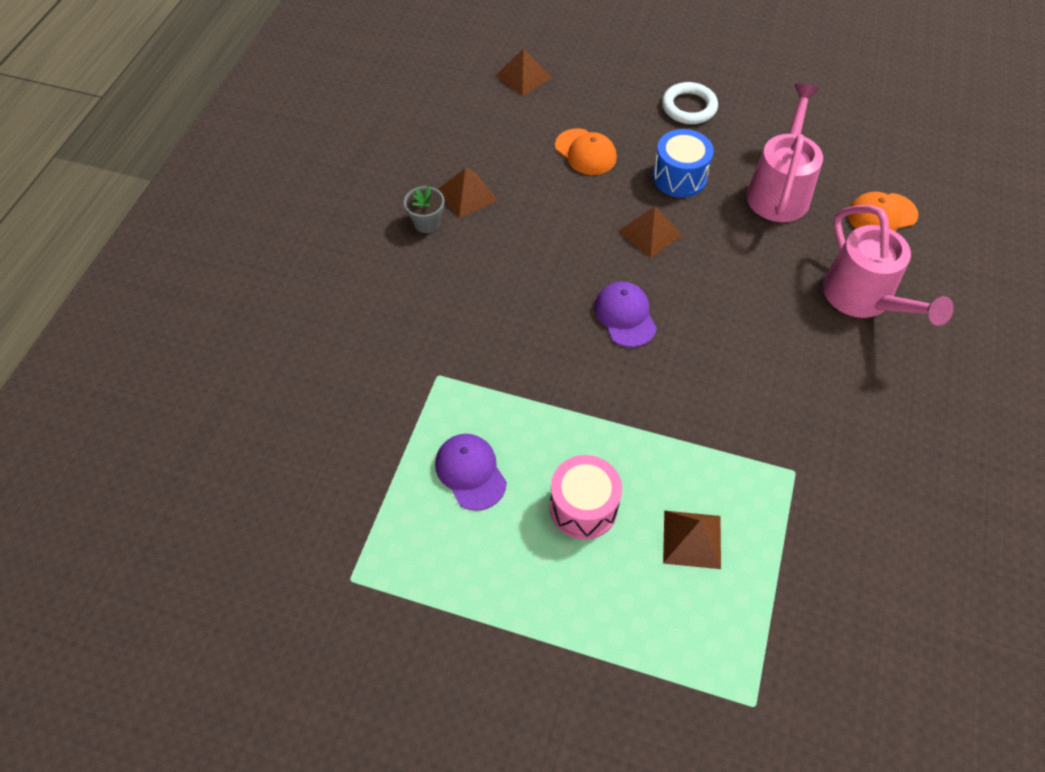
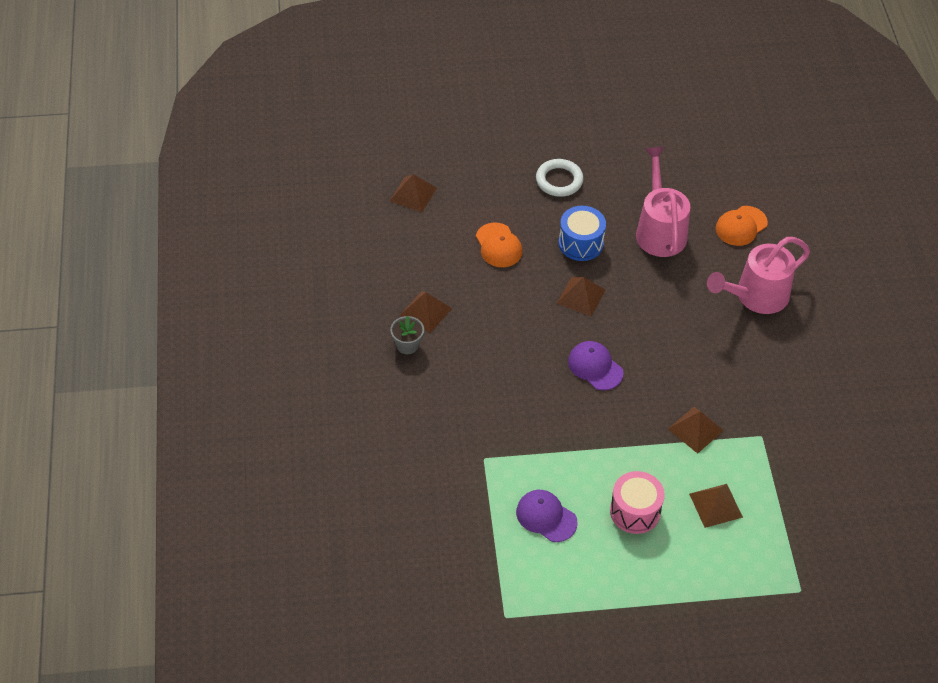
camera: 25 degrees left, 5 degrees down
(585, 152) = (498, 245): orange cap -> orange cap turned 45 degrees clockwise
(712, 432) = (695, 429): none -> brown pyramid
(864, 299) = (755, 297): pink watering can -> pink watering can turned 105 degrees clockwise

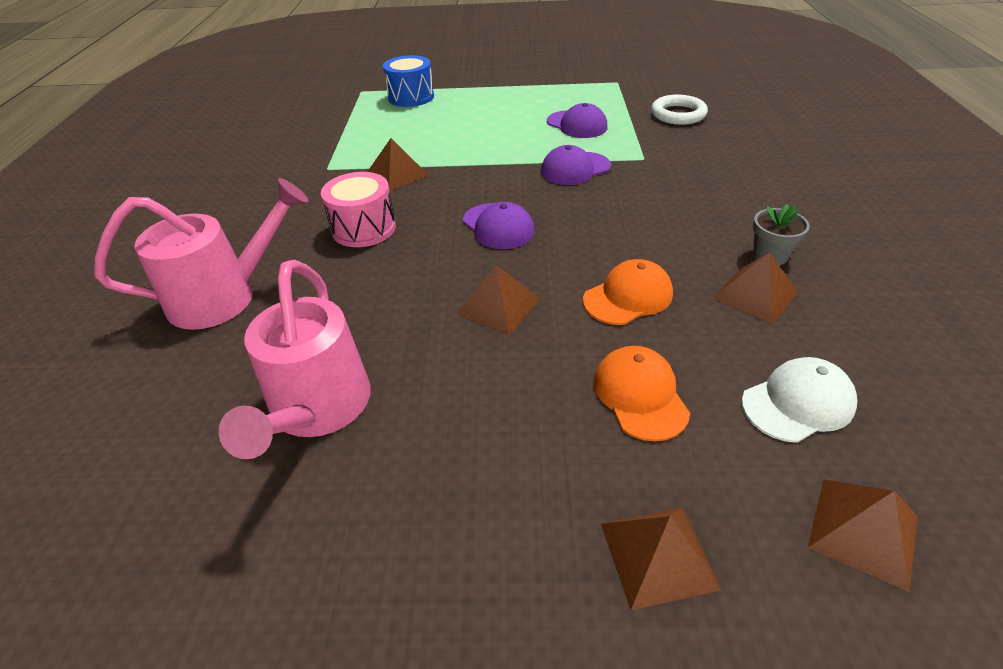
camera: 170 degrees left, 10 degrees down
(422, 245) = (798, 403): none -> white cap
(543, 441) = (575, 169): none -> purple cap
(559, 180) = (495, 548): white ring -> white ring (678, 114)
(580, 243) = (478, 391): blue drum -> blue drum (411, 97)
(635, 511) = (487, 127): pink drum -> pink drum (364, 228)
(715, 505) = (406, 129): brown pyramid -> brown pyramid (658, 555)
(741, 226) = (158, 409): orange cap -> orange cap (628, 297)

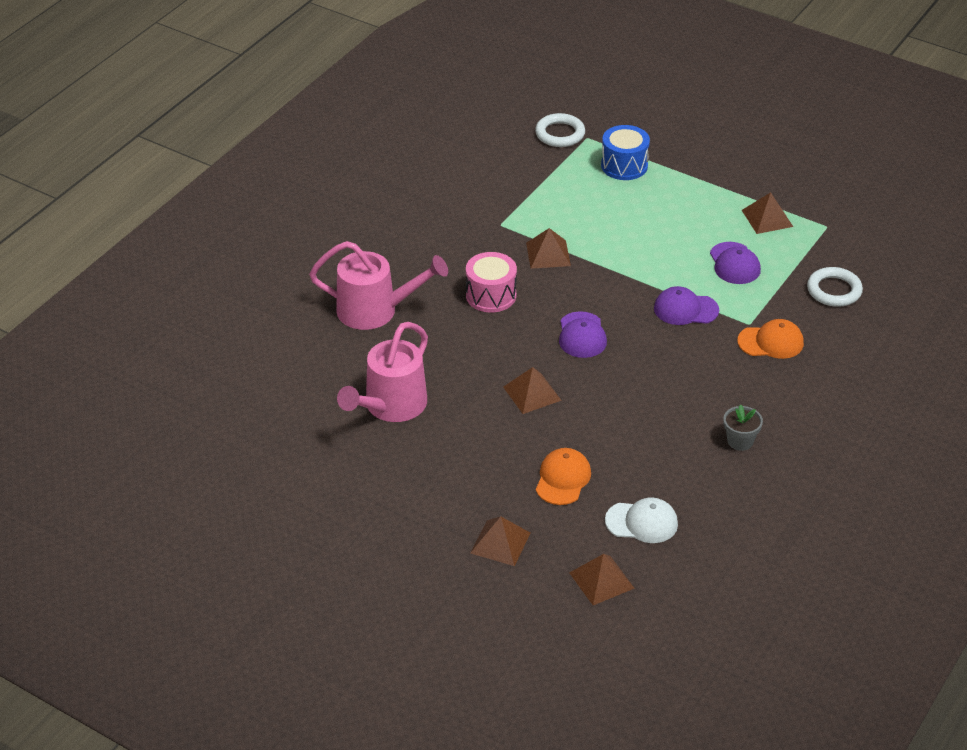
camera: 30 degrees right, 0 degrees up
(334, 95) = (560, 134): none -> white ring
(628, 297) = (615, 424): orange cap -> orange cap (771, 342)
(755, 295) = (695, 460): brown pyramid -> brown pyramid (767, 218)

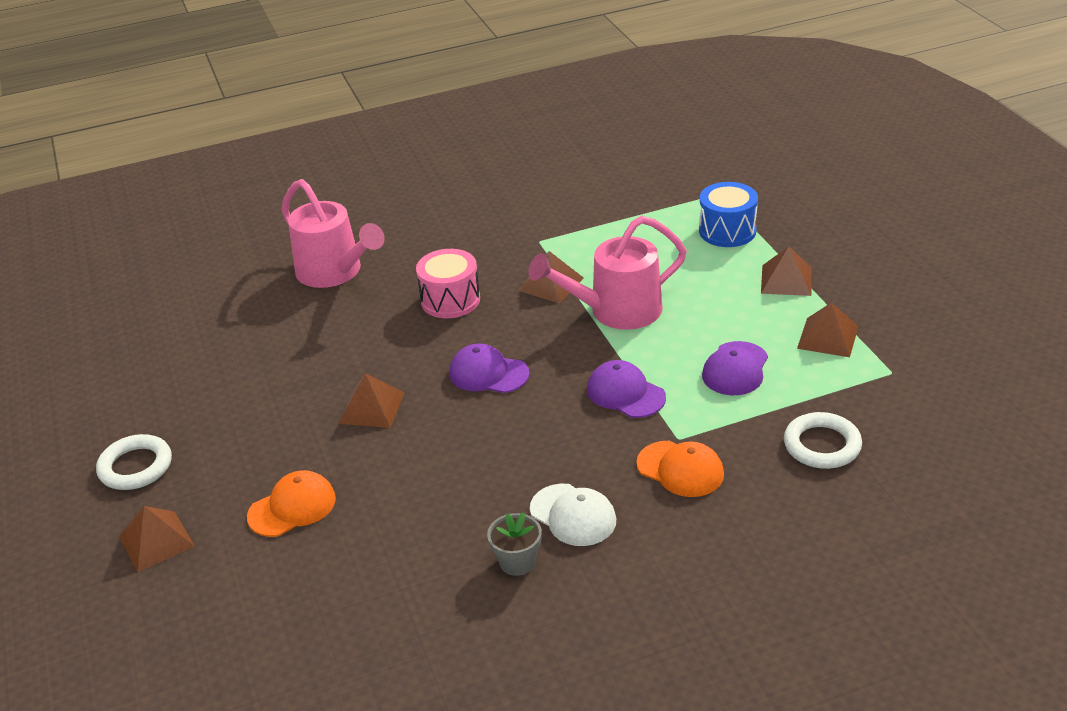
camera: 40 degrees right, 5 degrees down
(390, 407) = (236, 362): pink watering can -> pink watering can (615, 311)
(560, 134) = (696, 182): white ring -> white ring (135, 467)
(582, 335) = (488, 373): purple cap -> purple cap turned 75 degrees clockwise
(601, 580) = (192, 637): brown pyramid -> brown pyramid (786, 280)
(642, 522) = (308, 596): white cap -> white cap (573, 515)

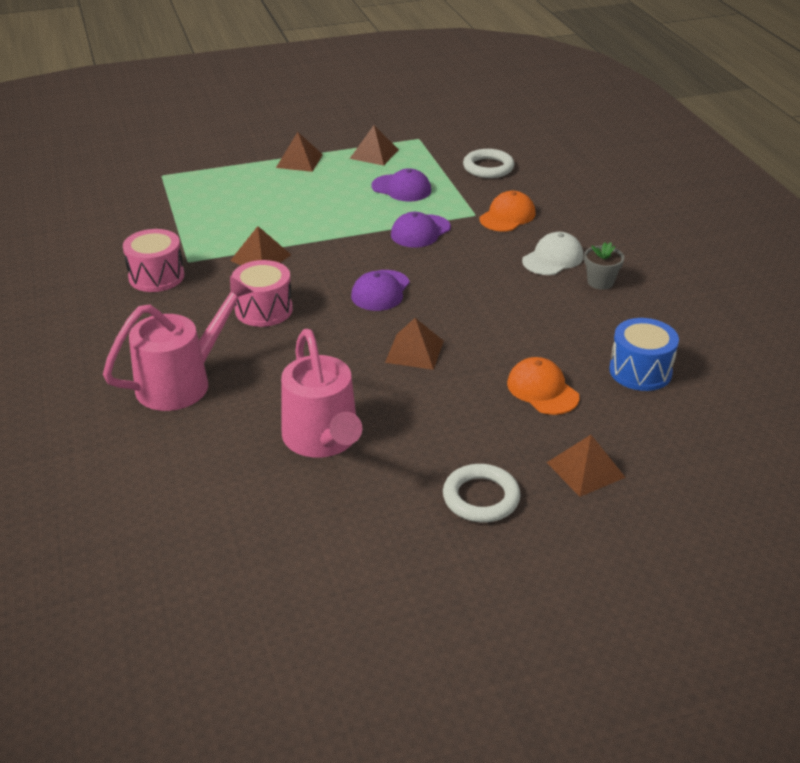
camera: 90 degrees left, 0 degrees up
(509, 228) = (156, 276): none -> pink drum
(615, 311) = (313, 230): pink watering can -> pink watering can (323, 440)
(727, 231) = (220, 176): blue drum -> blue drum (640, 371)

